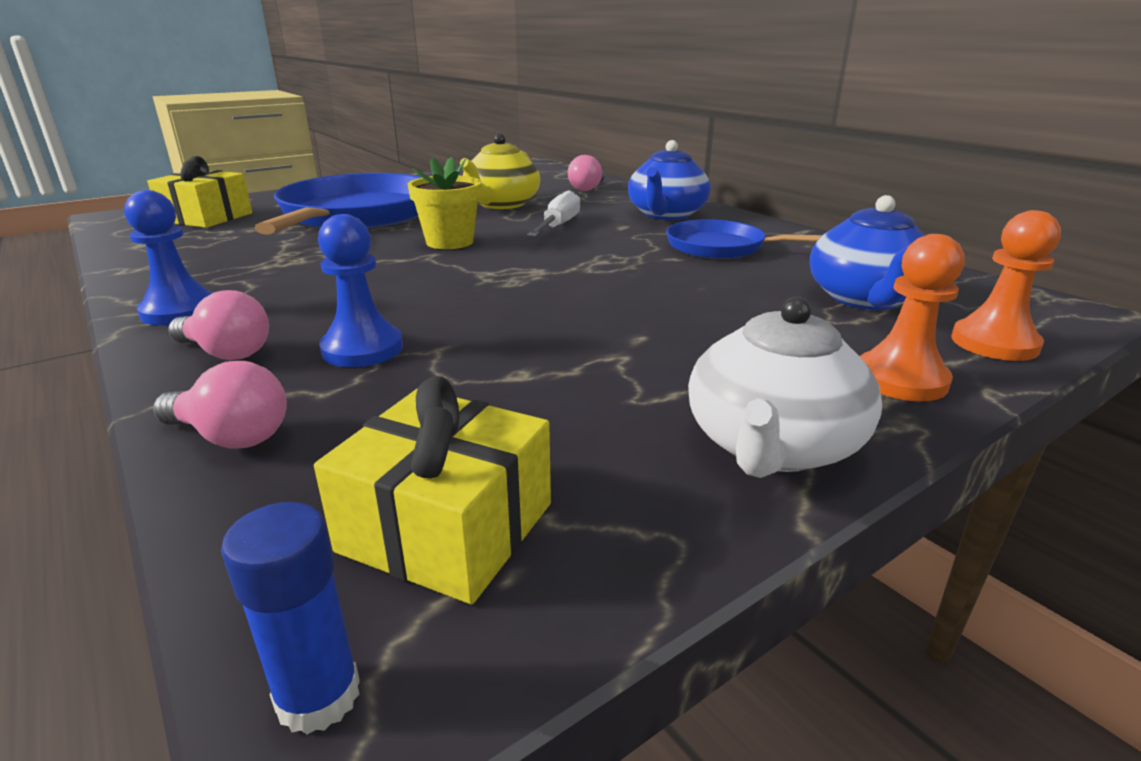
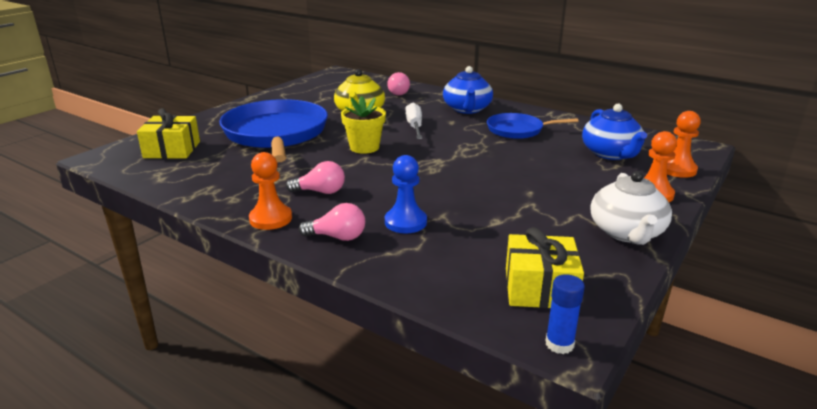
camera: 20 degrees left, 0 degrees up
(180, 311) = (270, 219): blue pawn -> orange pawn
(231, 436) = (404, 275): pink light bulb -> pink light bulb (320, 192)

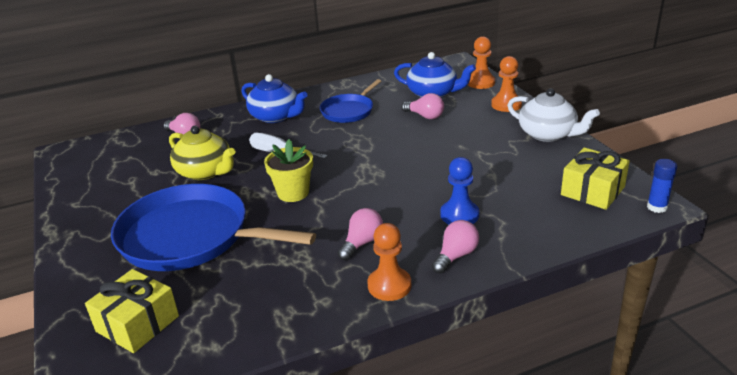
camera: 55 degrees left, 5 degrees up
(560, 162) = (425, 116): none -> pink light bulb

